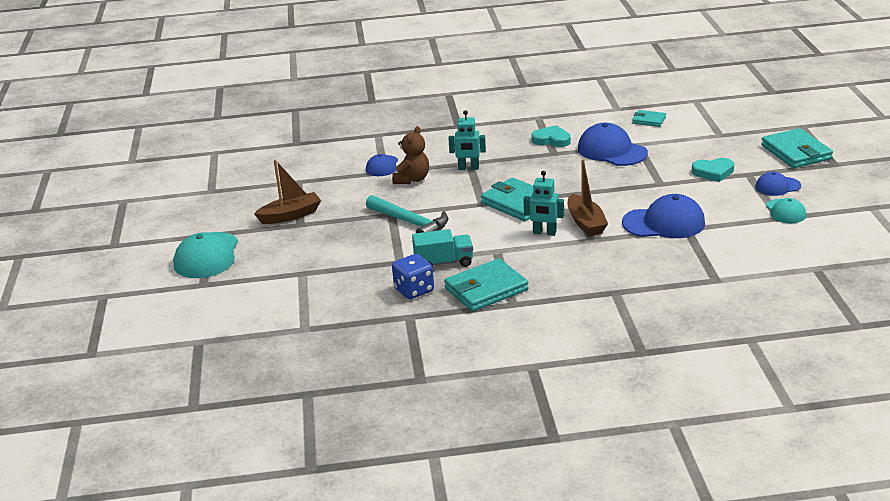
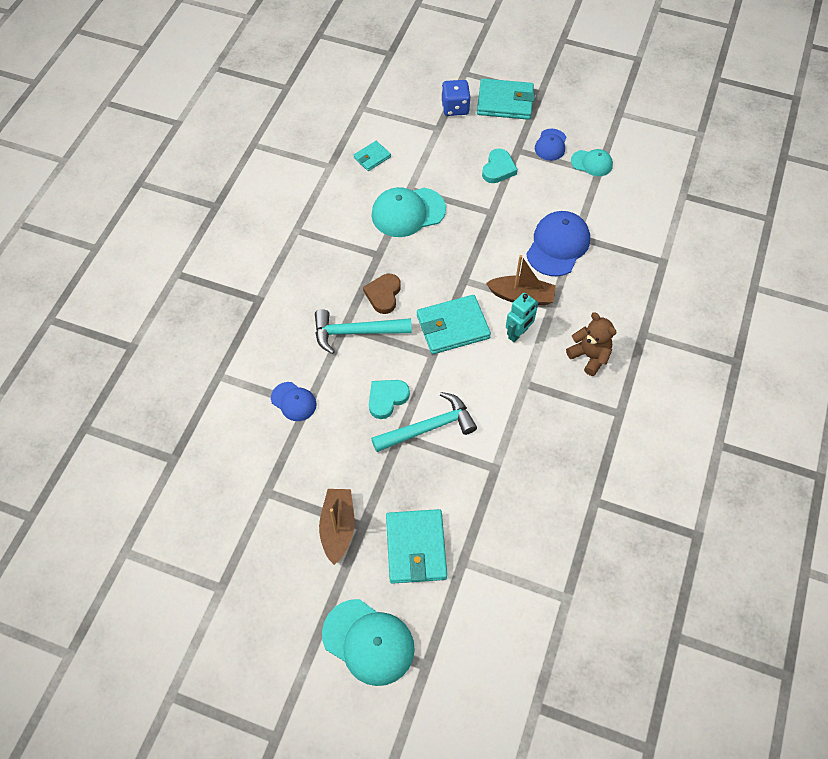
camera: 65 degrees left, 30 degrees up
(412, 179) = (342, 388): brown teddy bear -> brown teddy bear (589, 356)
(414, 290) = (553, 478): blue dice -> blue dice (455, 108)
(443, 263) = (520, 433): turquoise truck -> none
(468, 168) = (355, 332): turquoise robot -> turquoise hammer
(486, 289) = (585, 421): turquoise wallet -> turquoise wallet (416, 548)
(516, 167) = (383, 295): none -> brown heart
(551, 140) = (351, 243): turquoise heart -> turquoise heart (387, 399)
(612, 151) = (408, 212): blue cap -> turquoise cap

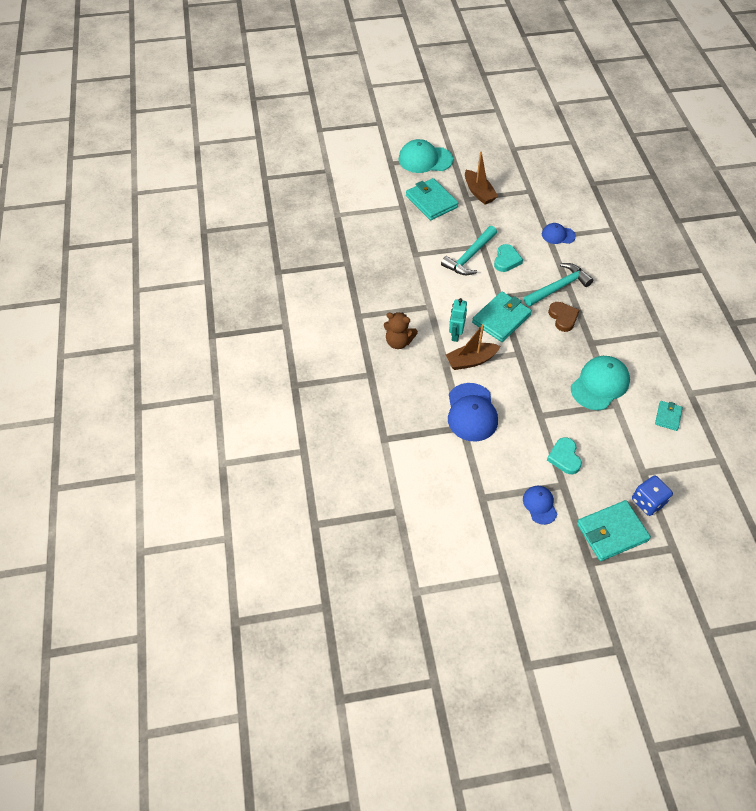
camera: 150 degrees right, 5 degrees down
(592, 163) = (493, 504): turquoise cap -> none

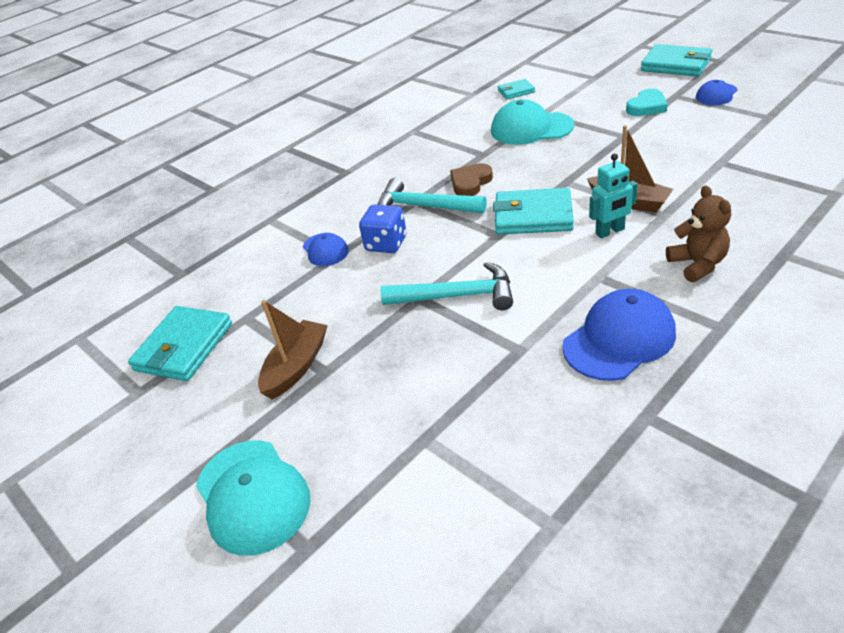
camera: 120 degrees left, 15 degrees down
(431, 201) = (373, 409): turquoise wallet -> turquoise wallet (184, 347)
(471, 412) = (693, 167): blue cap -> blue cap (619, 339)
(506, 260) = (424, 263): turquoise heart -> none
(648, 502) = (619, 66): blue dice -> blue dice (386, 244)

